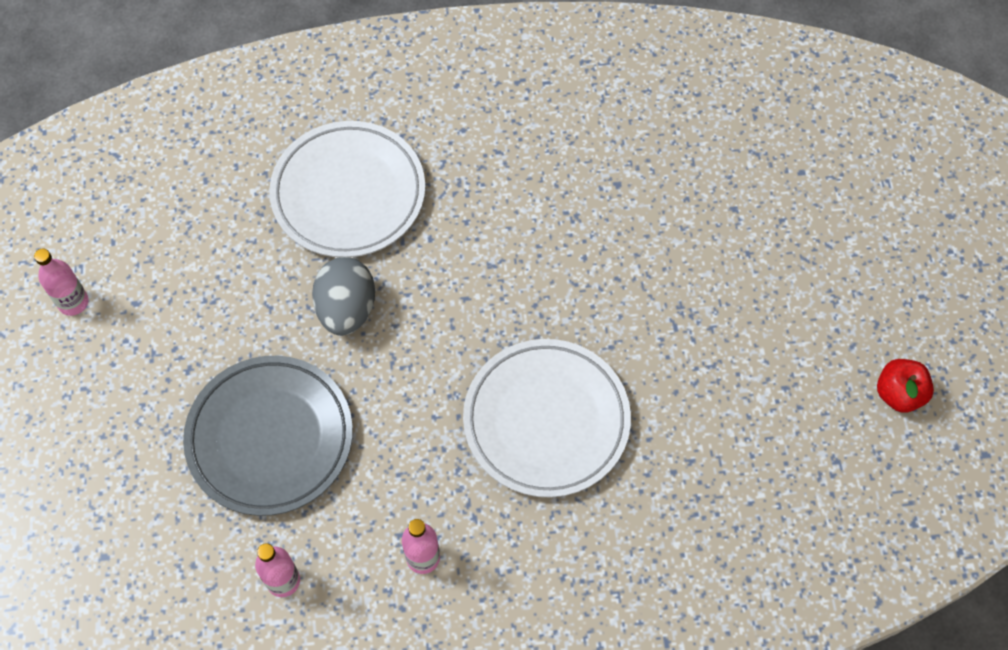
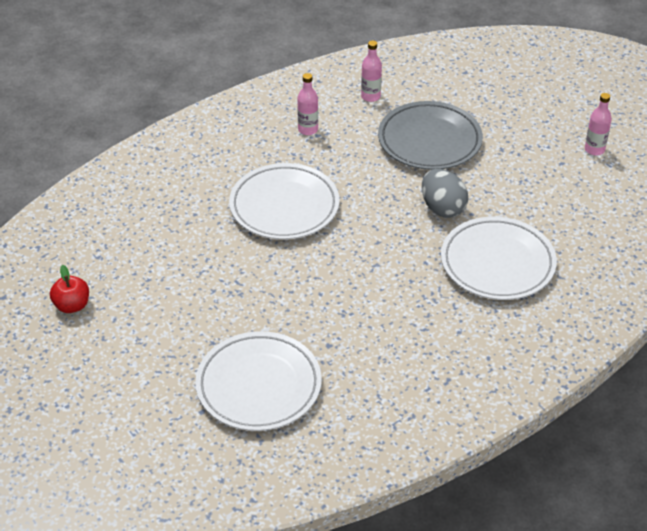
camera: 150 degrees right, 20 degrees down
(724, 172) = (258, 386): none -> white plate

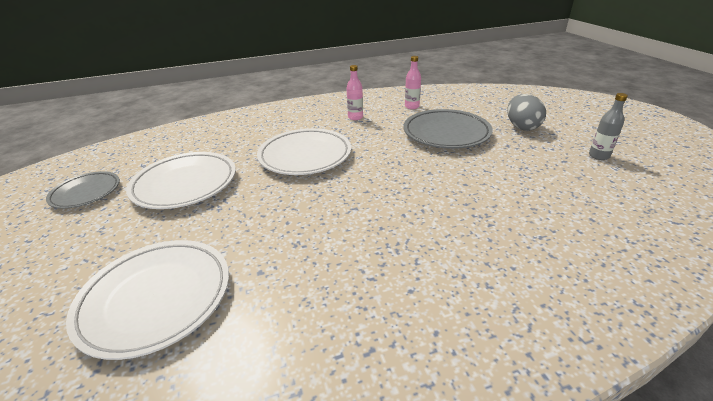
camera: 20 degrees right, 10 degrees down
(72, 305) = (86, 193): red apple -> grey plate
(442, 208) = (439, 176): grey egg -> grey egg (522, 127)
(497, 263) = (479, 229): white plate -> white plate (185, 184)
(594, 149) = (599, 156): pink bottle -> grey bottle

